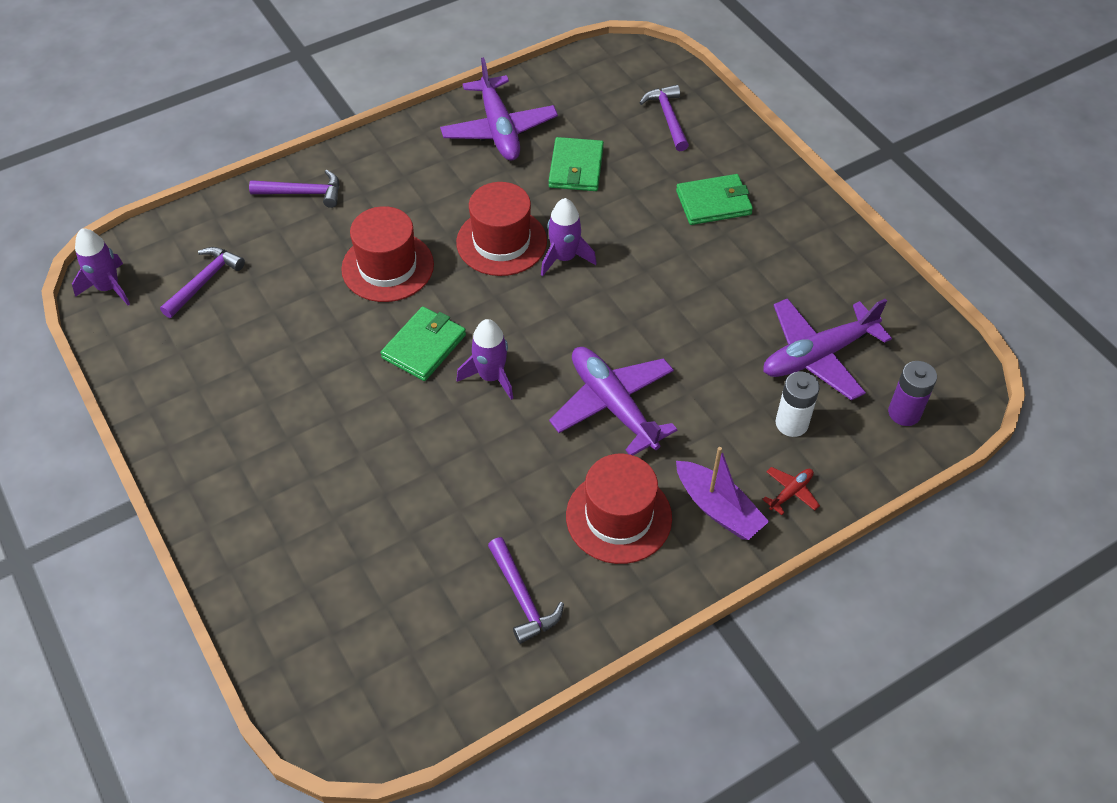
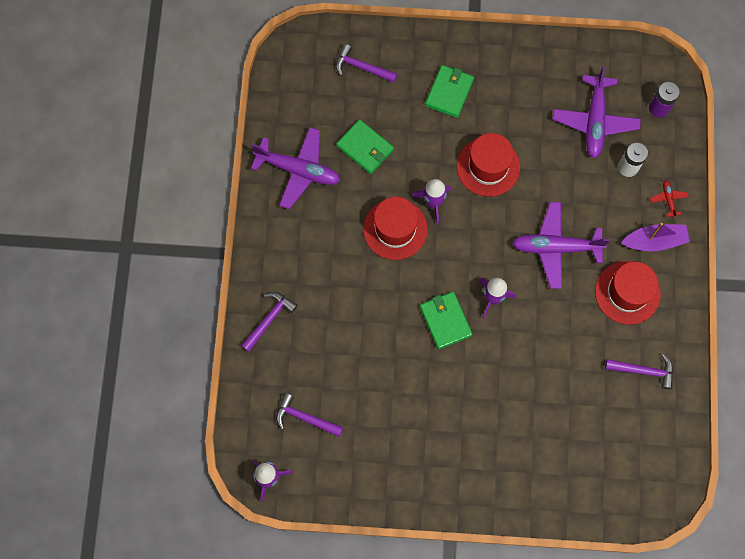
camera: 55 degrees left, 20 degrees up
(204, 281) = (305, 418): purple hammer -> purple hammer turned 45 degrees counterclockwise
(387, 267) = (369, 305): red hat -> red hat (488, 166)

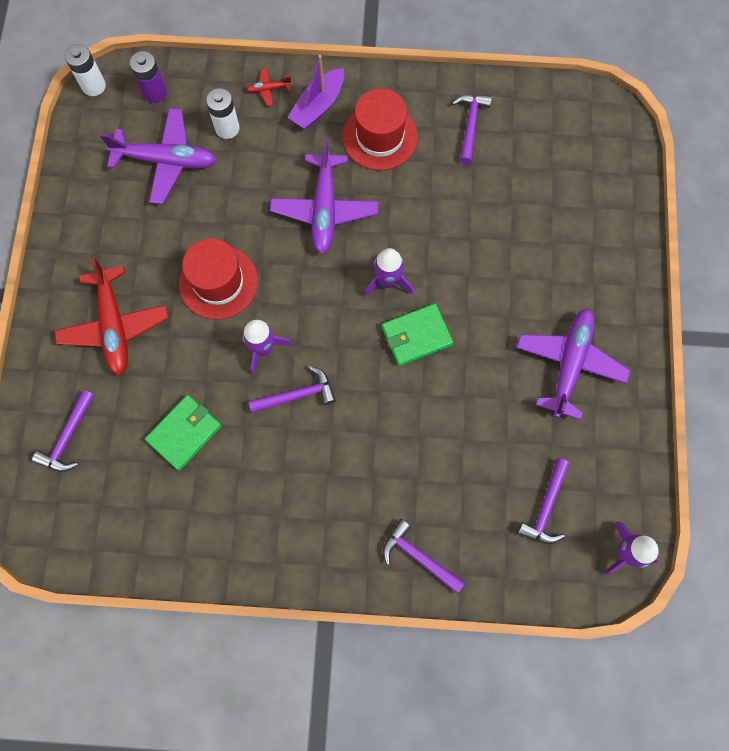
camera: 90 degrees left, 0 degrees up
(298, 170) = (211, 521): purple plane -> purple plane (569, 364)
(395, 229) = (297, 395): red hat -> purple hammer
(449, 92) = (114, 326): green wallet -> red plane
(654, 241) = (318, 106): purple boat -> purple boat turned 135 degrees counterclockwise
(662, 60) = (93, 86): none -> white battery

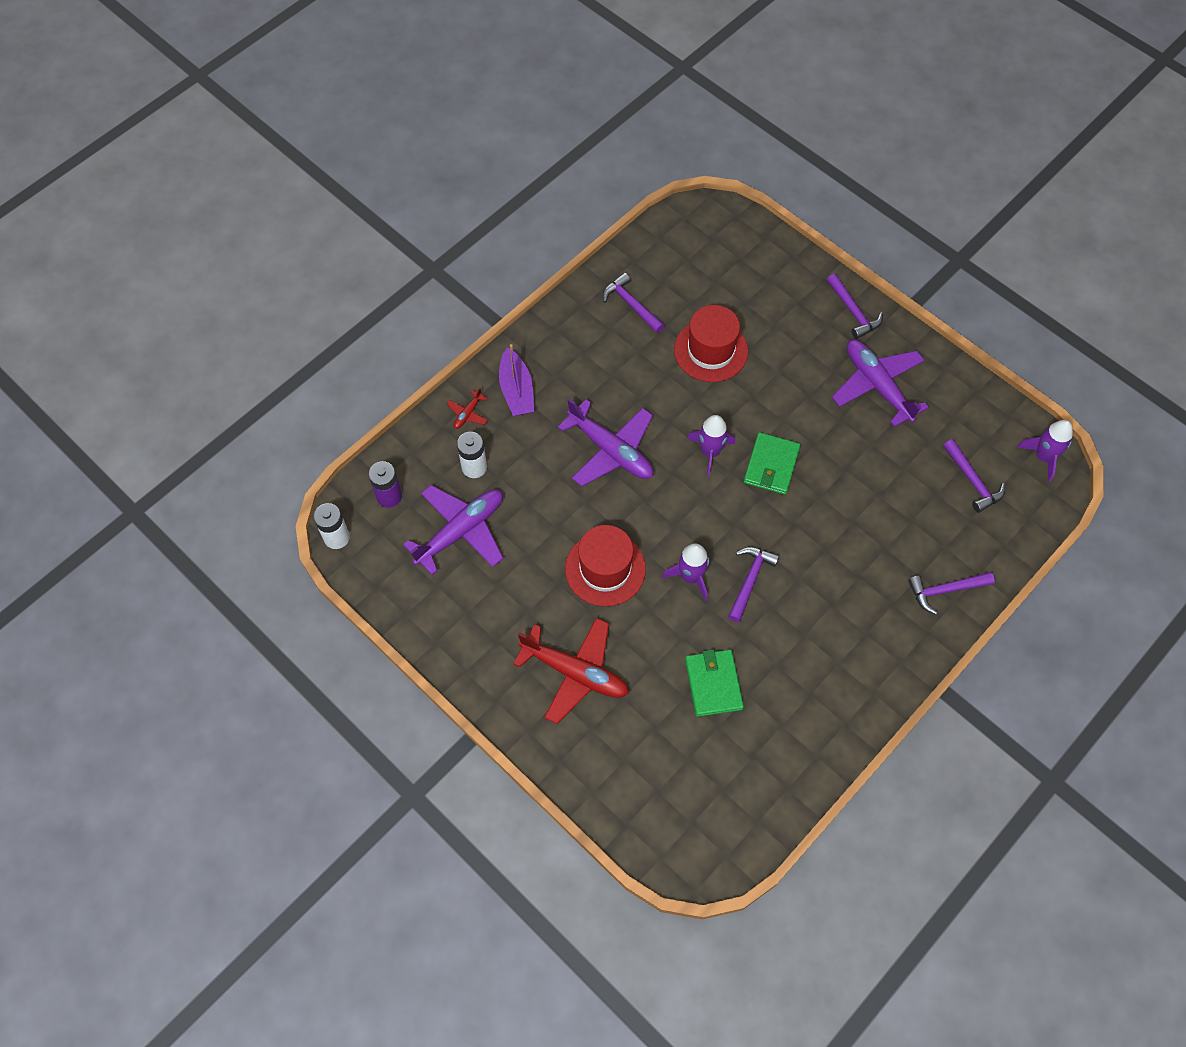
camera: 50 degrees left, 10 degrees down
(68, 437) = (643, 775): purple hammer -> purple hammer (853, 312)
(380, 137) = (584, 369): red hat -> red hat (711, 350)

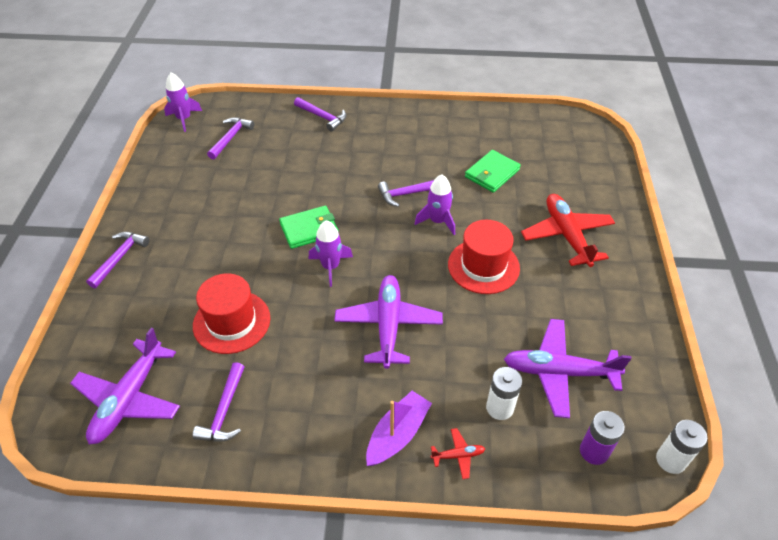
camera: 130 degrees left, 15 degrees down
(877, 385) = (186, 212): purple plane -> purple plane (129, 399)

